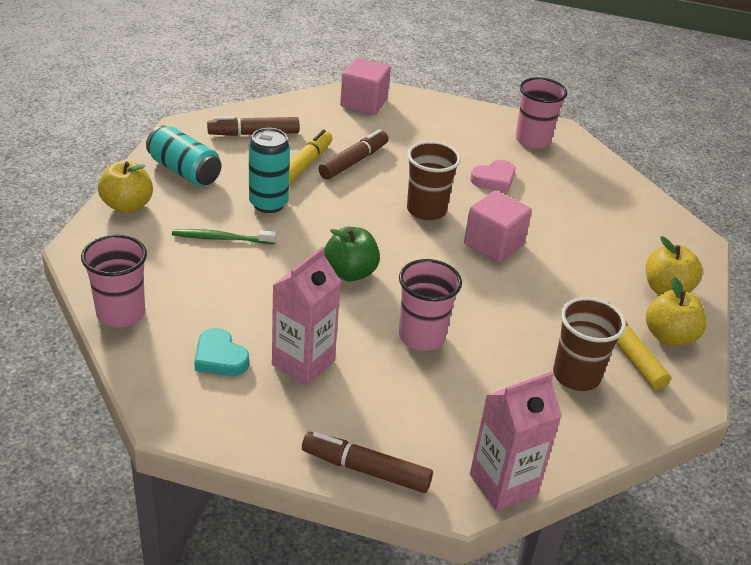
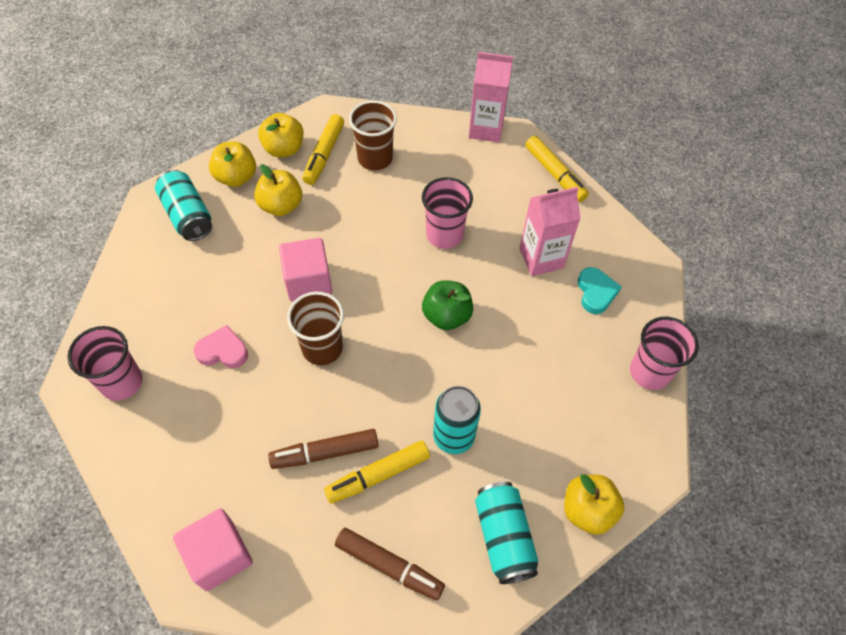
camera: 140 degrees left, 20 degrees up
(221, 238) = (525, 413): green toothbrush -> none
(366, 469) = (555, 174): brown marker -> yellow marker
(595, 287) = (281, 206): none -> yellow apple
(653, 243) = (188, 215): none -> turquoise can

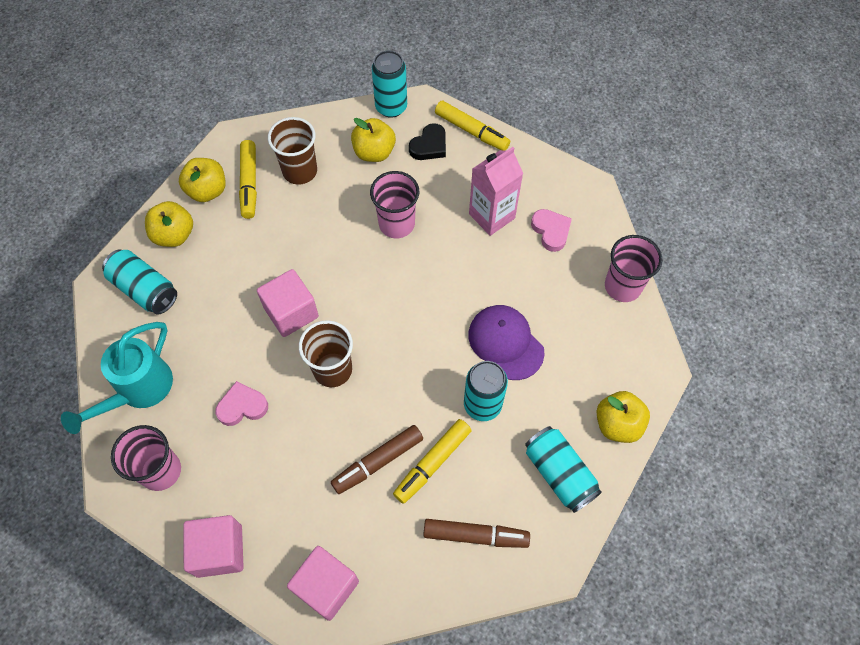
camera: 20 degrees left, 5 degrees up
(137, 478) = (219, 550): none -> pink cube
(139, 302) = (139, 390): none -> turquoise watering can
(281, 206) = (231, 248): yellow apple -> yellow apple (374, 152)
(446, 316) = (431, 299): green apple -> none
(486, 129) = (391, 107): pink carton -> turquoise can
(503, 384) = (505, 343): none -> purple cap
(507, 174) = (429, 146): none -> black heart
(596, 292) = (551, 231): turquoise heart -> pink heart

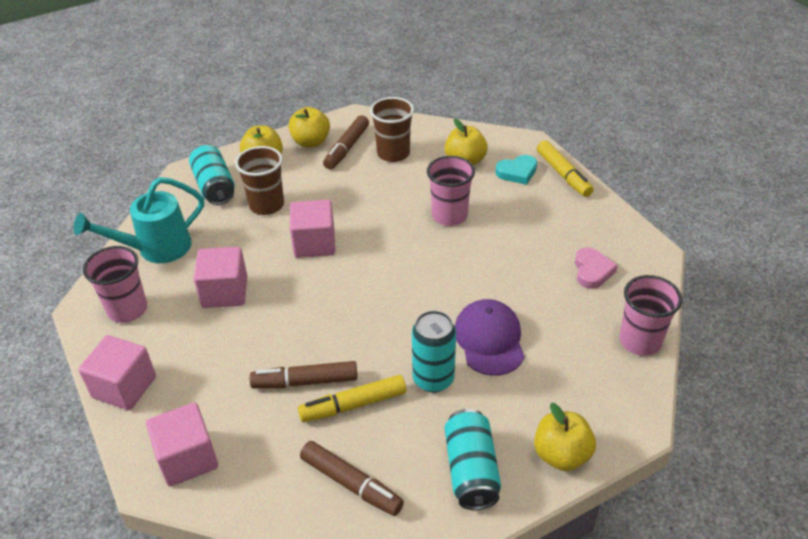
camera: 30 degrees right, 20 degrees down
(242, 406) = (225, 292): pink heart -> pink cube
(249, 183) = (346, 148): yellow marker -> brown marker
(332, 369) = (318, 296): brown cup -> brown cup (266, 205)
(391, 107) = (501, 137): turquoise can -> none
(429, 146) = (517, 172): black heart -> turquoise heart
(491, 216) = (541, 240): pink carton -> none

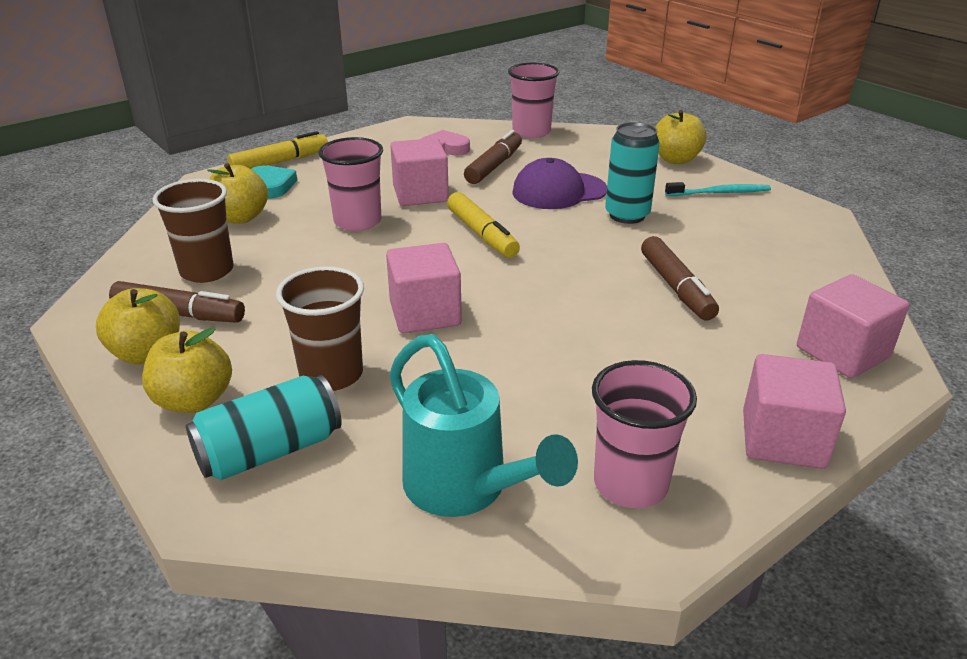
camera: 100 degrees left, 10 degrees down
(225, 292) = (551, 380): pink cube -> pink cube (420, 194)
(351, 484) = (783, 246): brown marker -> brown marker (494, 166)
(353, 405) = (688, 254): yellow marker -> yellow marker (482, 234)
(471, 470) = (720, 193): turquoise can -> turquoise toothbrush

